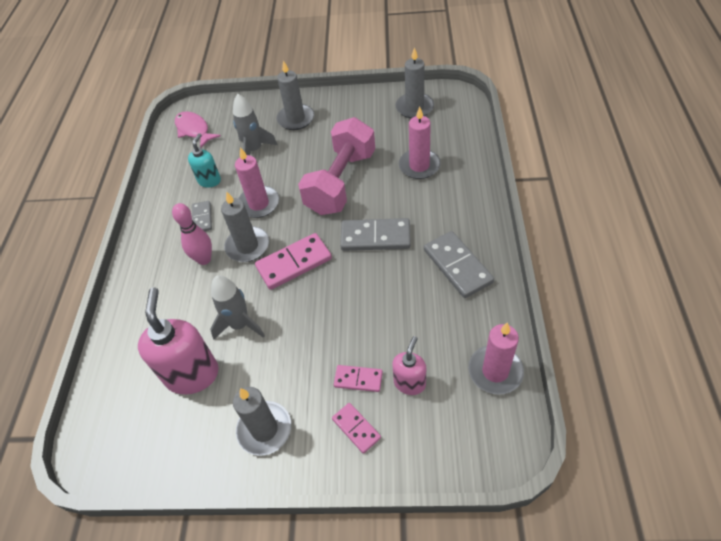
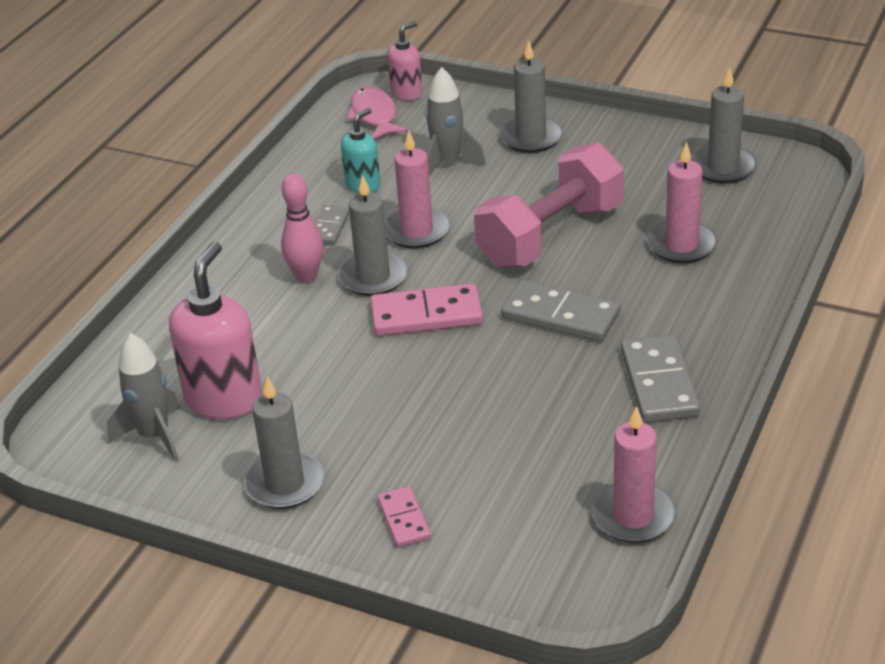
camera: 20 degrees right, 15 degrees down
(240, 325) = (314, 364): grey rocket -> grey rocket (154, 436)
(358, 379) = (437, 469): pink domino -> none
(409, 383) = (505, 493): pink soap dispenser -> pink soap dispenser (407, 93)

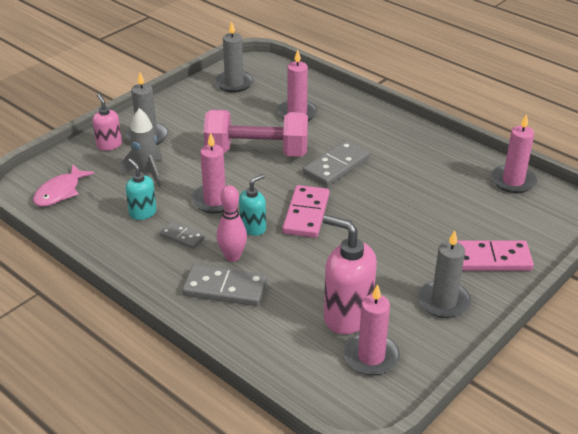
camera: 75 degrees left, 0 degrees up
(154, 436) = (371, 357): grey rocket -> pink candle
(373, 277) = (253, 228): grey candle -> turquoise soap dispenser
(374, 116) = (60, 192): pink fish -> pink fish turned 60 degrees counterclockwise
(404, 519) = (491, 259): pink domino -> pink domino, size x1.74
(407, 93) = (44, 173): pink soap dispenser -> pink soap dispenser (109, 145)
(550, 236) = (257, 152): pink dumbbell -> pink dumbbell turned 60 degrees counterclockwise
(658, 383) = (412, 149): grey domino -> grey domino (225, 288)

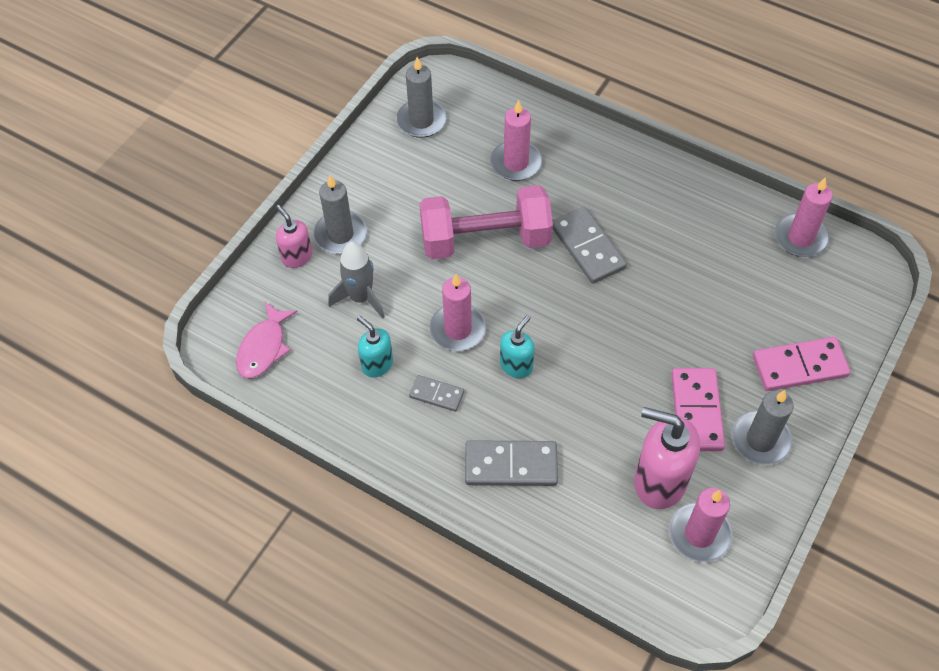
camera: 10 degrees left, 20 degrees up
(232, 257) = (505, 415): pink bowling pin -> none
(306, 214) = (572, 332): pink domino -> pink domino (696, 411)
(336, 166) = (588, 247): grey domino -> grey domino turned 60 degrees counterclockwise

